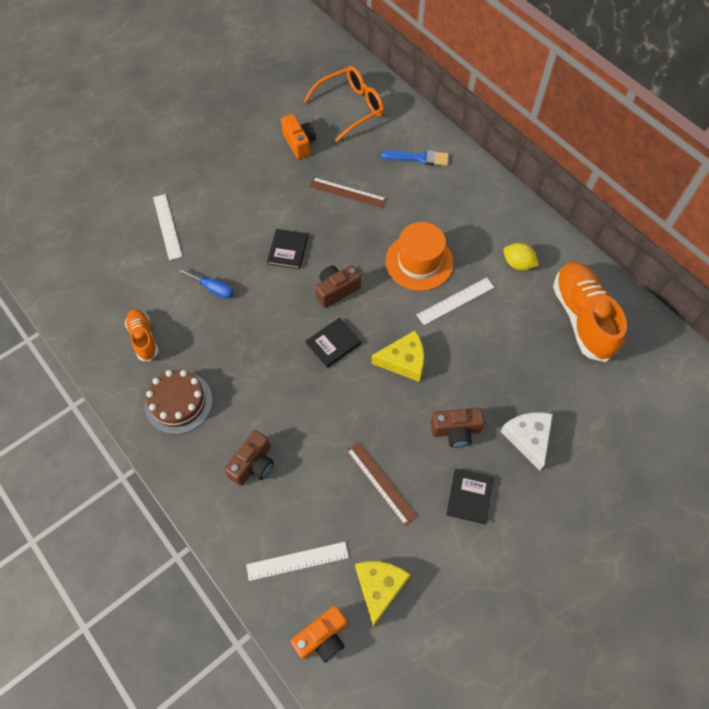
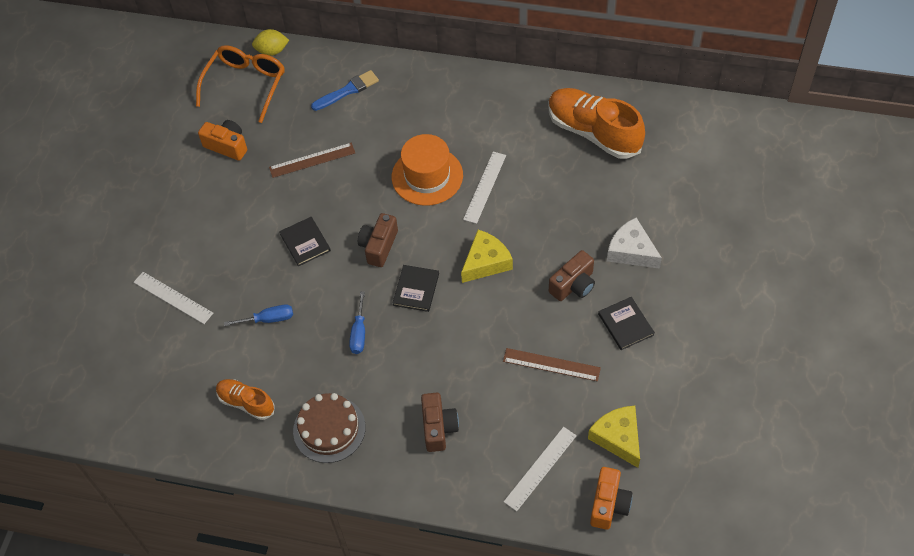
camera: 35 degrees left, 5 degrees down
(263, 346) = (359, 333): none -> blue screwdriver
(518, 264) = (508, 124): yellow lemon -> yellow lemon (272, 51)

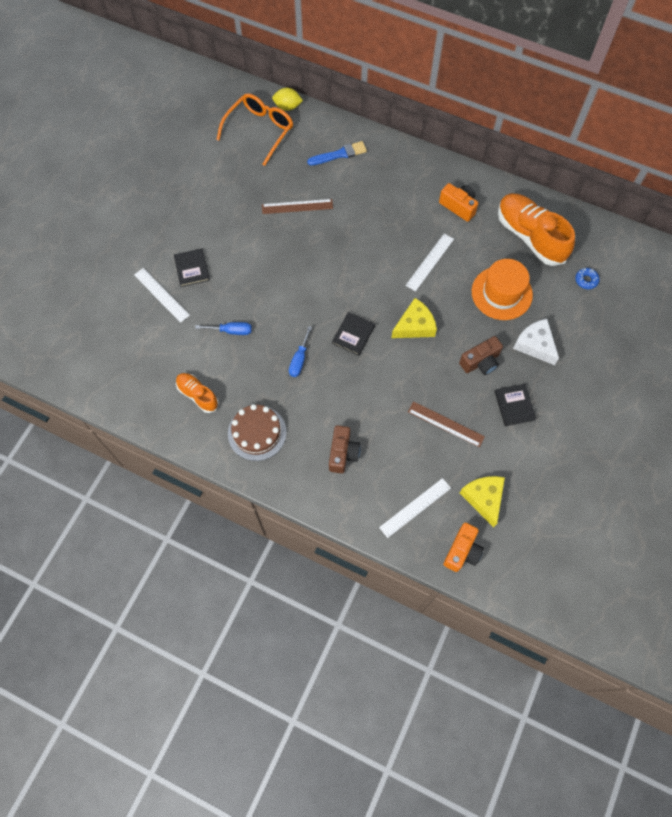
camera: 10 degrees right, 10 degrees up
(227, 146) = (233, 179): orange camera -> orange camera (458, 206)
(305, 242) = (275, 274): black book -> black book (192, 268)
(379, 246) = (332, 291): brown camera -> none
(427, 176) = (385, 241): orange hat -> orange hat (501, 293)
(670, 166) = (586, 280): none -> blue donut

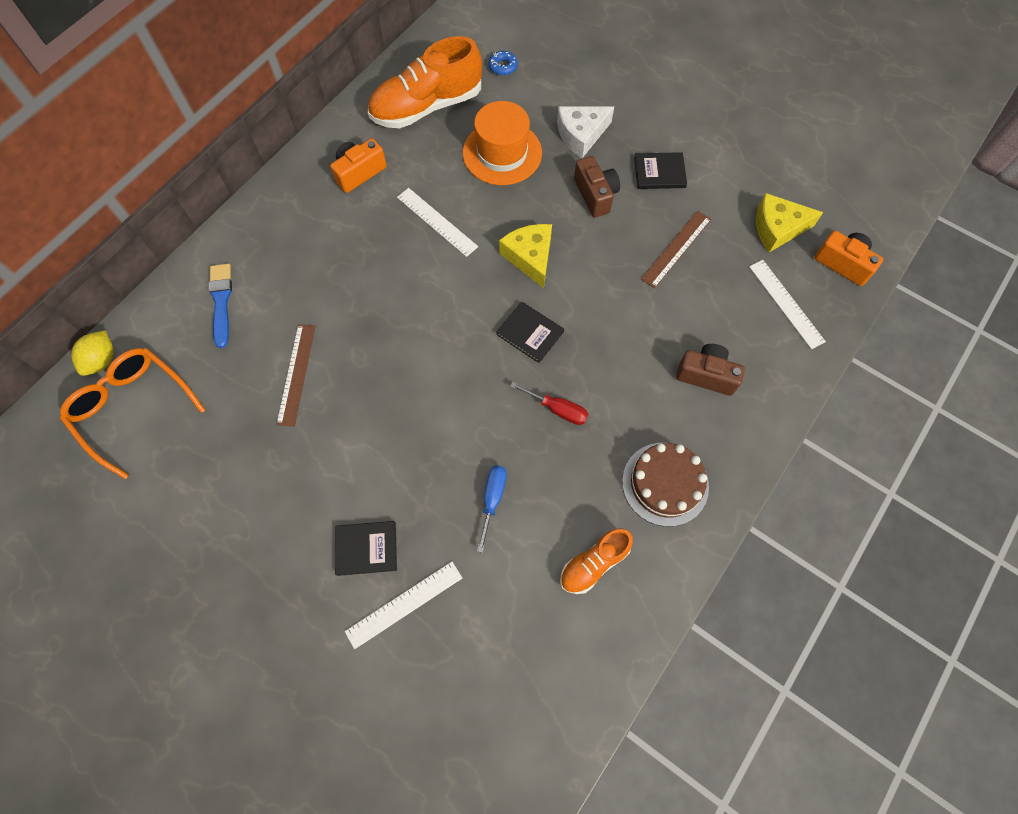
camera: 80 degrees left, 0 degrees up
(299, 360) = (557, 409): blue screwdriver -> red screwdriver

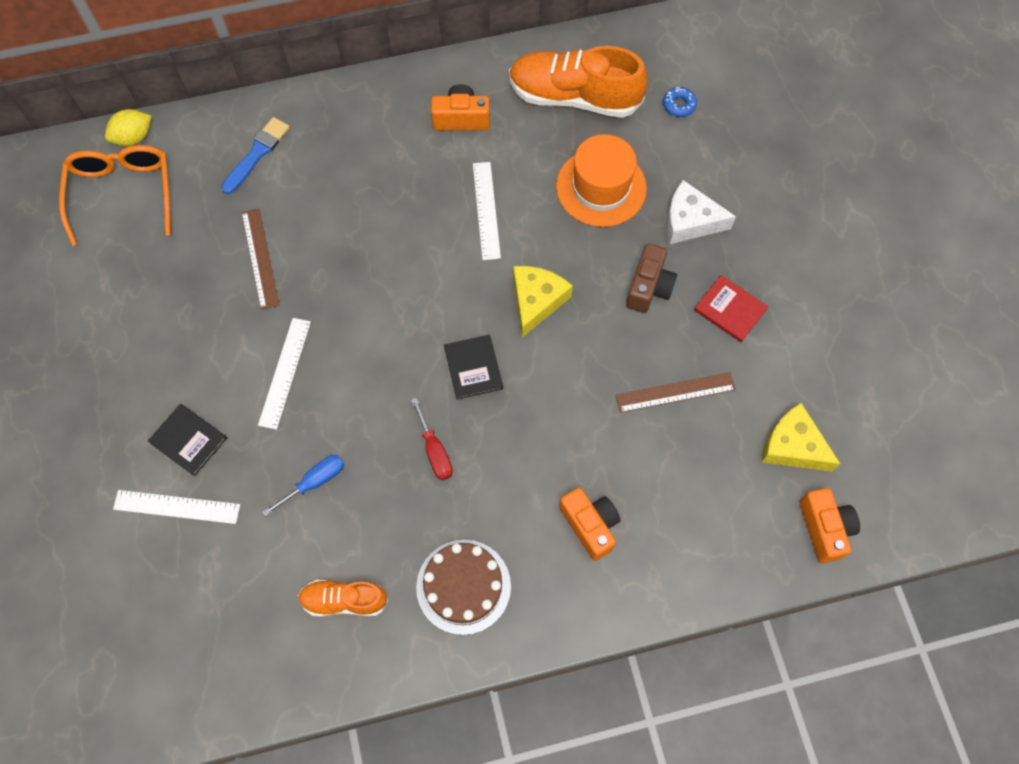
camera: 40 degrees right, 0 degrees up
(296, 374) = (260, 258): brown ruler -> brown ruler turned 60 degrees counterclockwise
(659, 172) = (730, 310): black book -> red book
(706, 375) = (590, 525): brown camera -> orange camera
(786, 303) = (729, 521): white ruler -> white ruler (284, 372)

